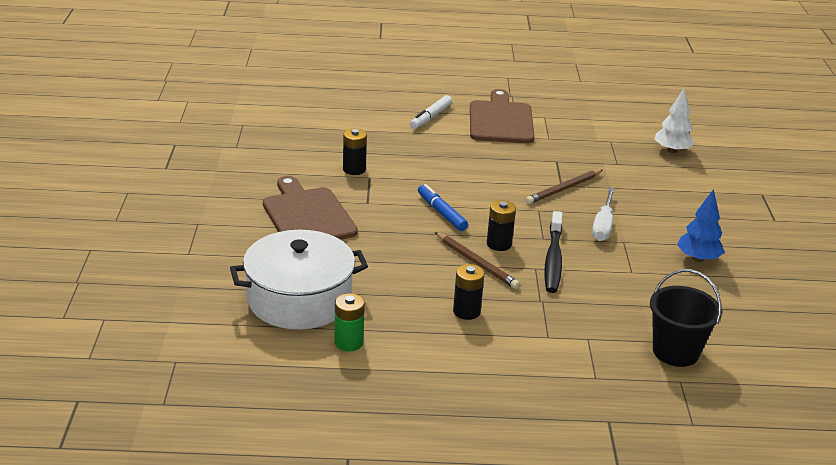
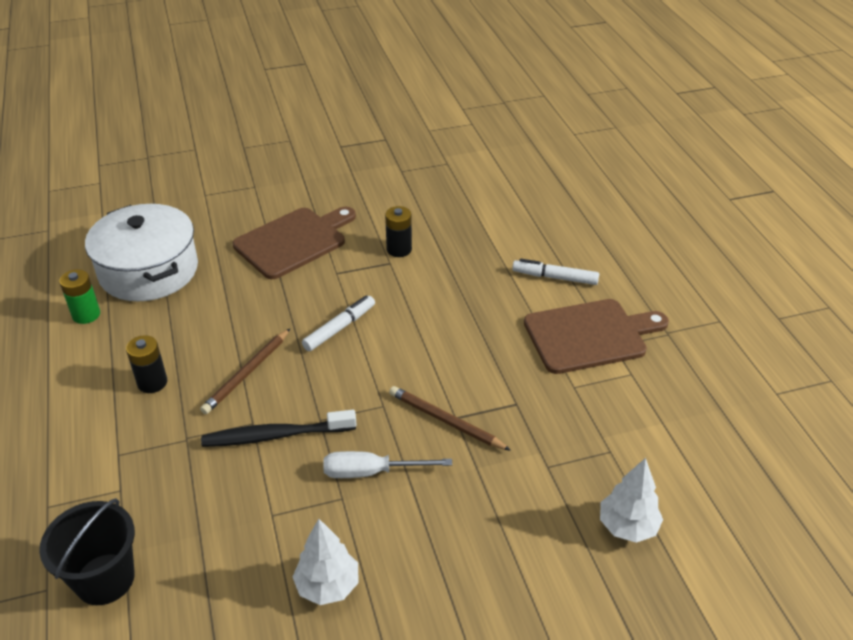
camera: 75 degrees right, 10 degrees up
(441, 213) = (339, 328): blue marker -> white marker
(499, 244) = (292, 384): black battery -> none
(697, 259) = (327, 586): blue tree -> white tree

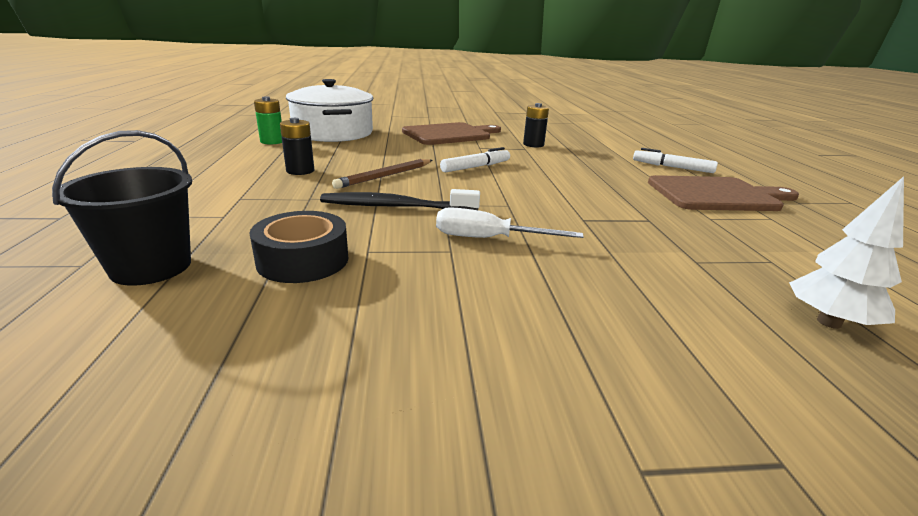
camera: 10 degrees right, 15 degrees down
(223, 541) = (303, 260): none -> black tape
(327, 586) = (411, 312): white tree -> none
(446, 421) = (573, 220): brown pencil -> none

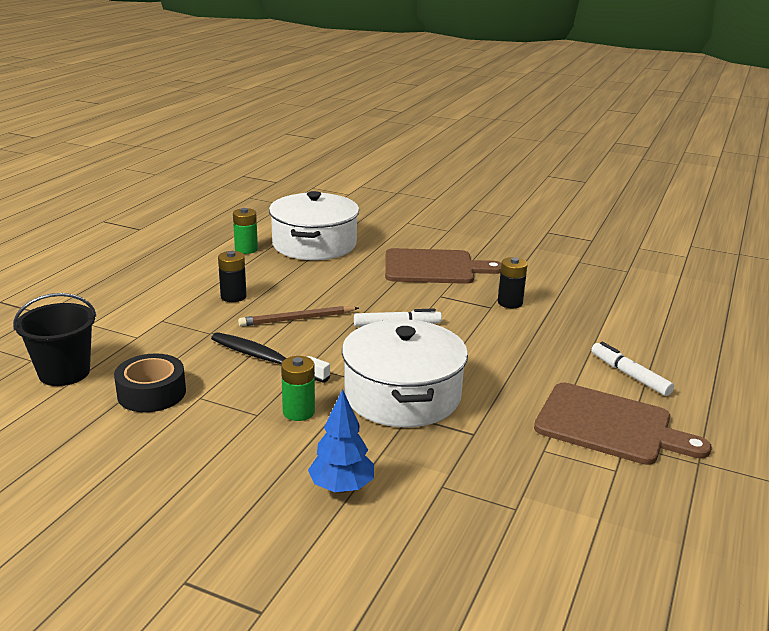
camera: 30 degrees right, 0 degrees up
(488, 239) = (298, 412): white screwdriver -> green battery
(555, 207) = (402, 395): none -> white pot
(626, 288) = (341, 487): none -> blue tree
(828, 322) = (456, 566): white tree -> none

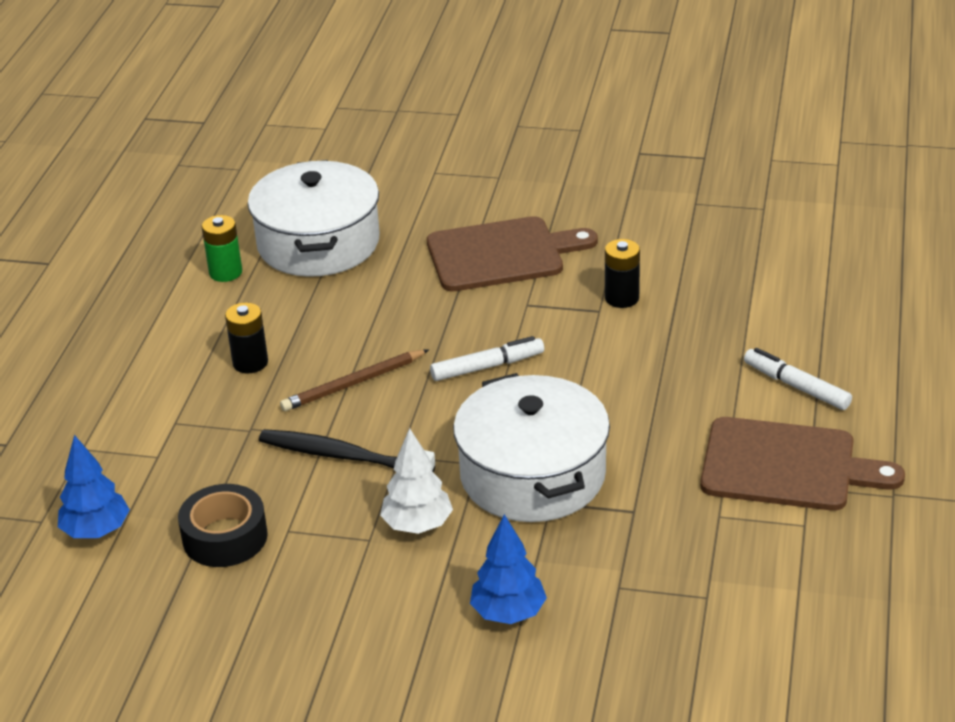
camera: 10 degrees left, 10 degrees up
(64, 373) = (96, 531): black bucket -> blue tree
(298, 412) = (417, 525): green battery -> white tree

